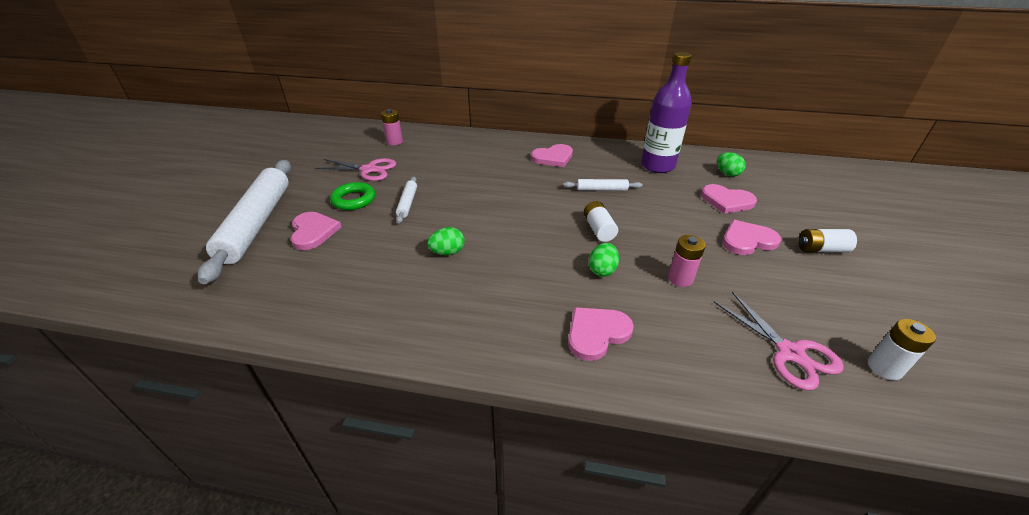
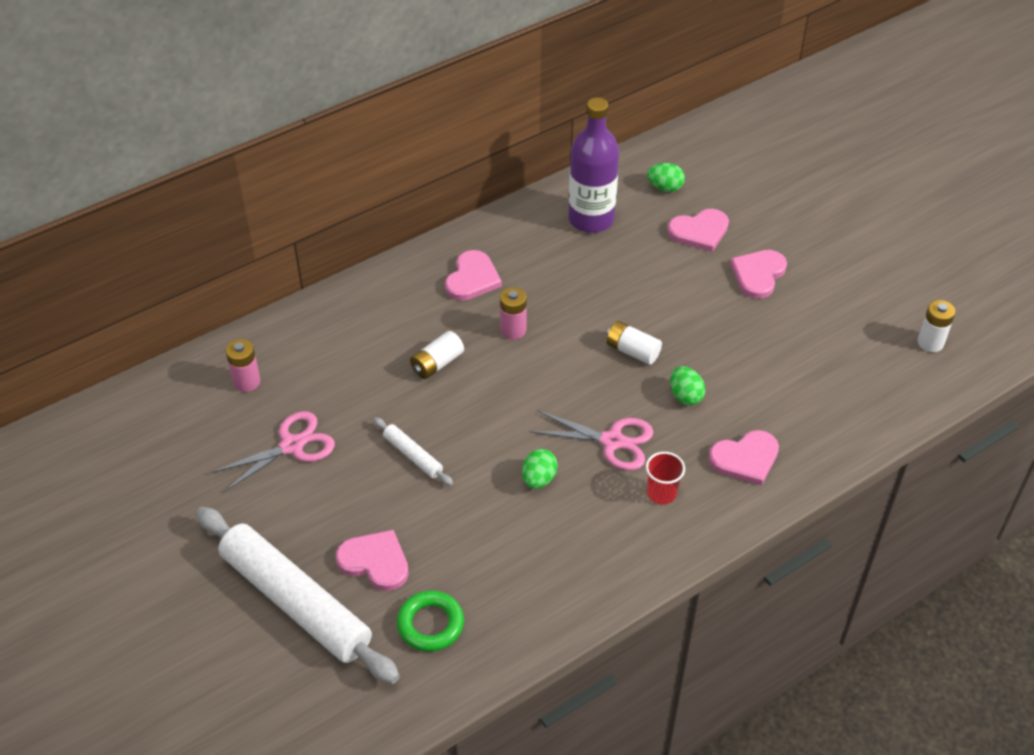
camera: 45 degrees left, 10 degrees up
(354, 200) = (348, 495): green ring -> green ring (430, 624)
(506, 310) = (661, 493): none -> red cup
(596, 333) = (745, 459): pink heart -> pink heart turned 120 degrees counterclockwise
(602, 189) = (577, 294): white rolling pin -> none
(680, 278) = (749, 359): pink battery -> pink battery (513, 330)
(790, 353) = (873, 374): pink scissors -> pink scissors (612, 441)
(821, 249) = (817, 246): white battery -> white battery (437, 363)

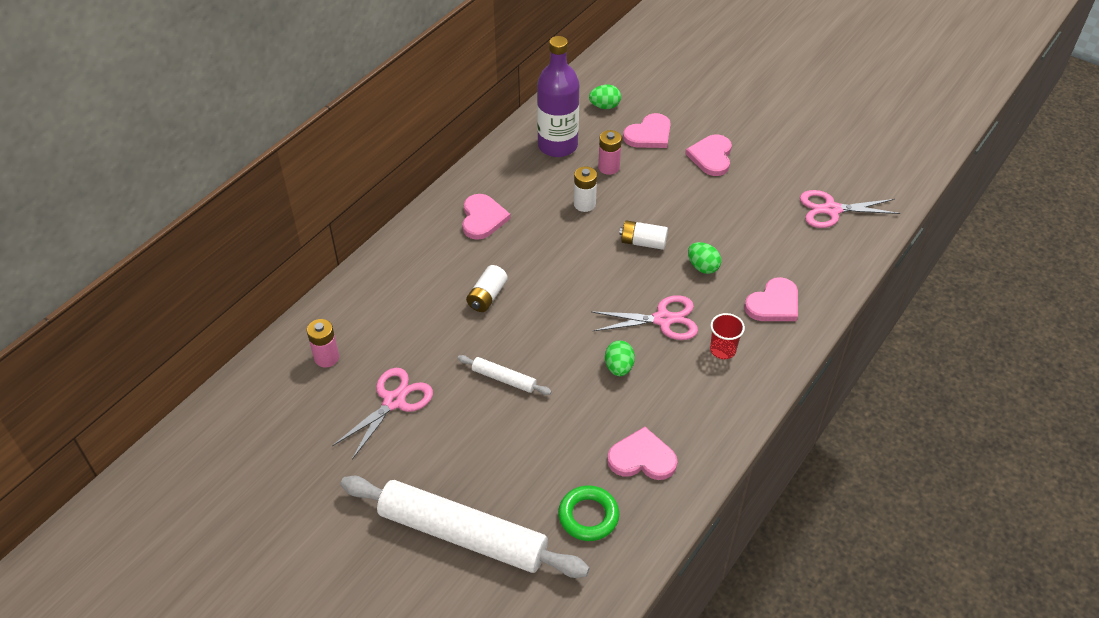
camera: 20 degrees left, 0 degrees up
(375, 562) = (515, 478): pink heart -> pink heart (642, 458)
(513, 330) = (537, 251): pink battery -> pink battery (608, 167)
(868, 371) = (831, 210): none -> pink scissors
(930, 342) = (865, 175): white battery -> white battery (584, 204)

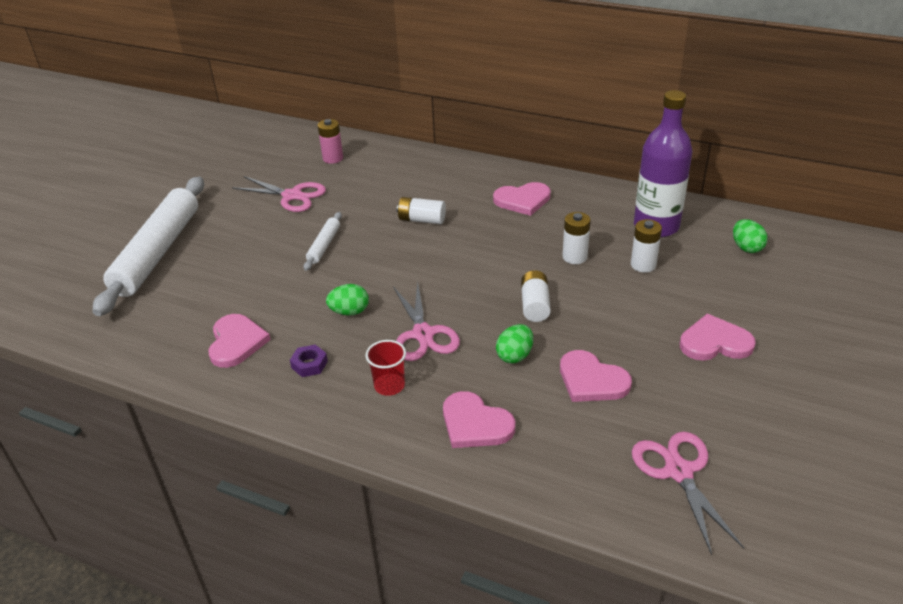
camera: 80 degrees right, 10 degrees down
(588, 516) = (170, 317): green ring -> none
(608, 167) = (643, 265): pink battery -> white battery
(649, 134) = (721, 287): pink heart -> pink heart (591, 380)
(685, 402) = (309, 364): none -> purple nut

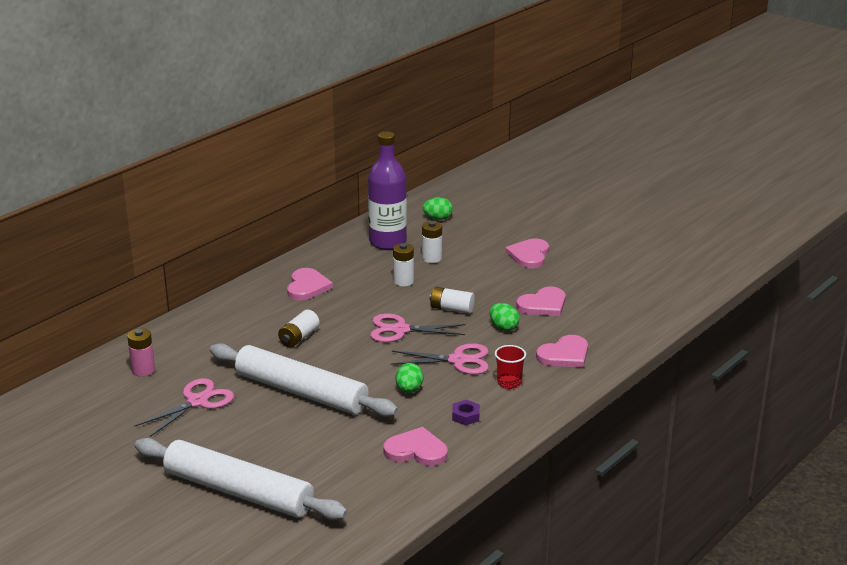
camera: 75 degrees left, 10 degrees down
(324, 245) = (301, 392): white rolling pin -> white rolling pin, size x2.32
(678, 471) = (634, 295): pink scissors -> pink scissors (400, 330)

